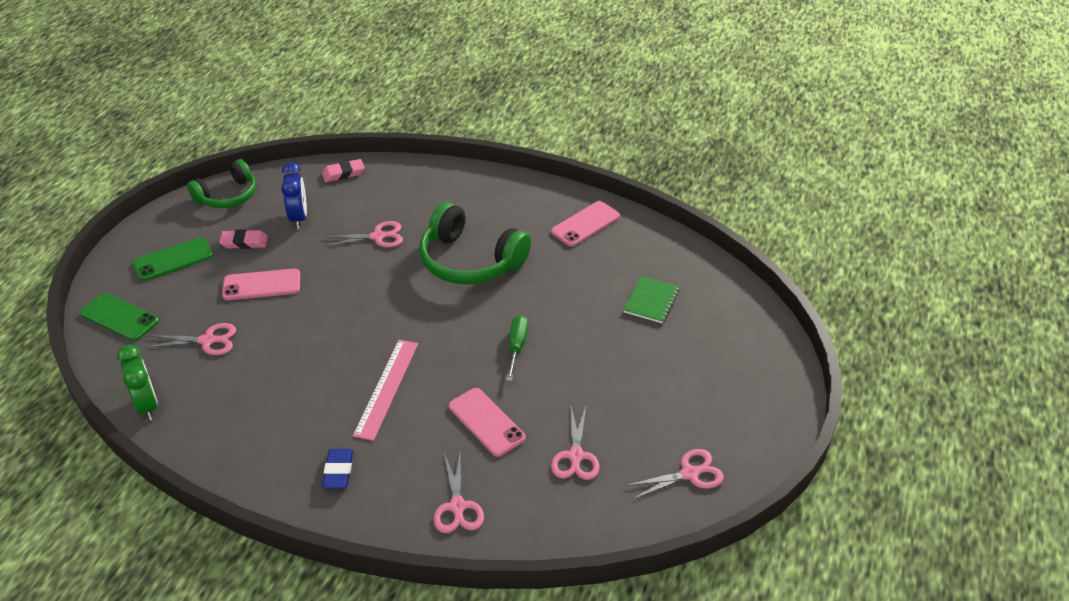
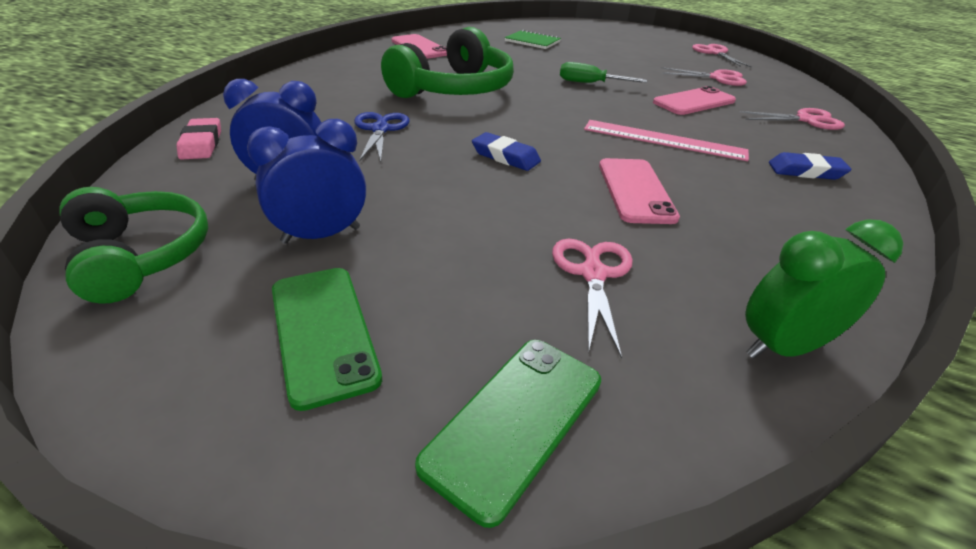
camera: 85 degrees left, 5 degrees down
(244, 242) = (321, 235): pink eraser -> blue clock
(261, 285) = (454, 218): pink phone -> pink phone (635, 190)
(343, 300) = (505, 156): none -> blue eraser
(378, 236) = (380, 129): pink scissors -> blue scissors

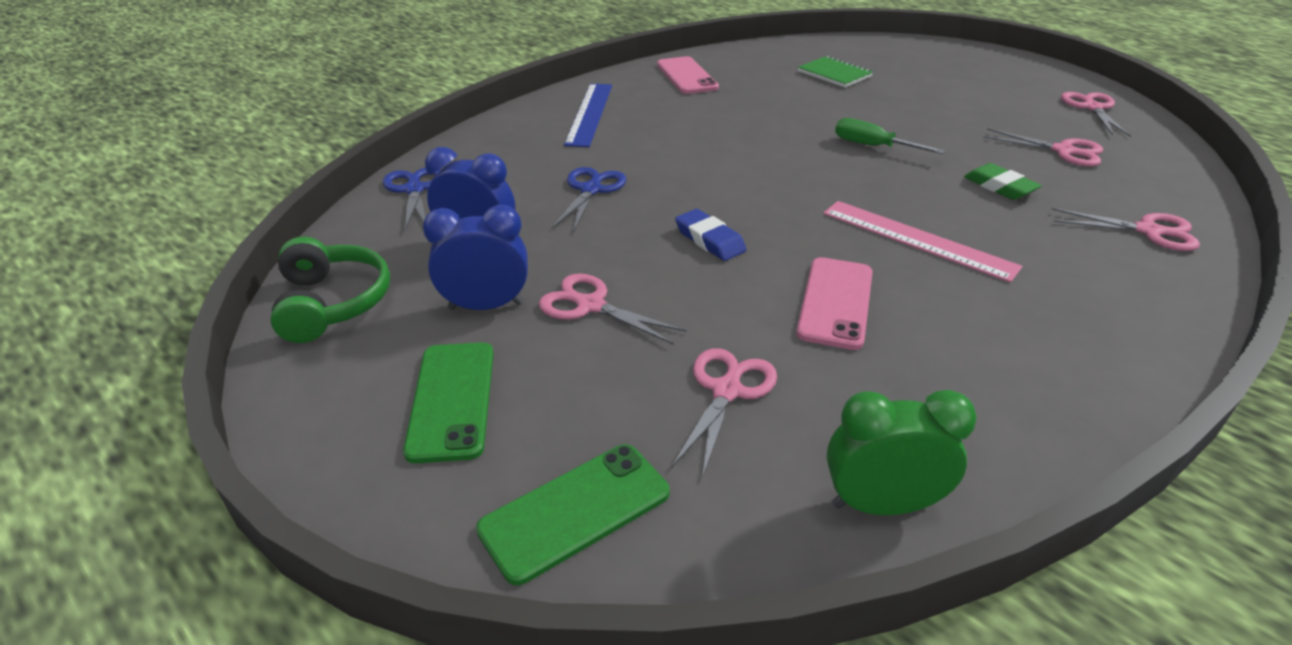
camera: 20 degrees right, 0 degrees up
(202, 144) = (414, 189): pink eraser -> blue scissors
(351, 75) = (590, 113): none -> blue ruler
(427, 220) = (590, 305): none -> pink scissors
(454, 89) = (697, 142): green headphones -> none
(694, 102) = (999, 187): pink phone -> green eraser
(806, 171) = (1082, 307): blue eraser -> none

